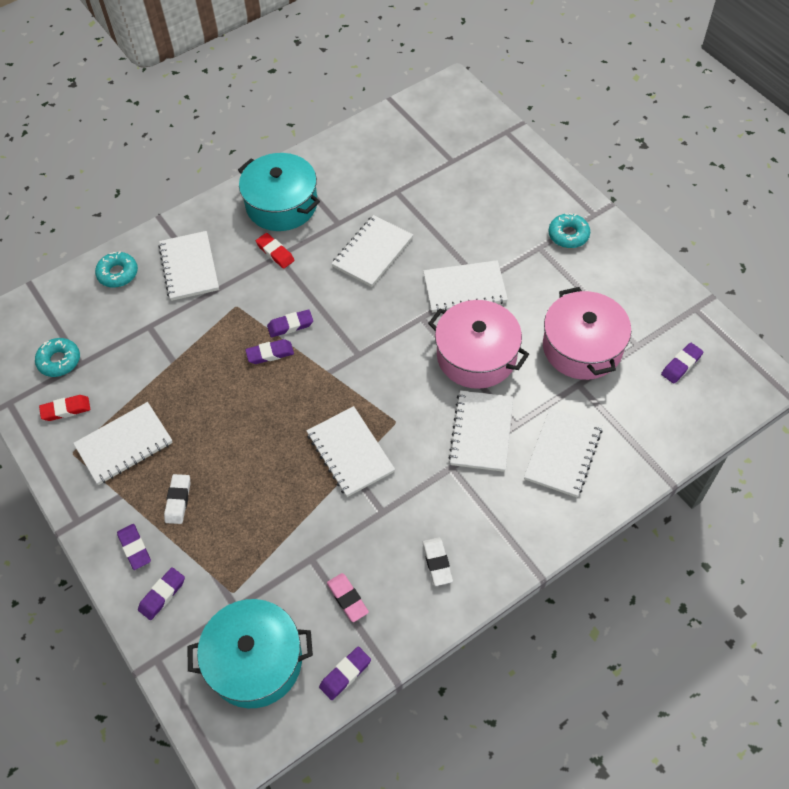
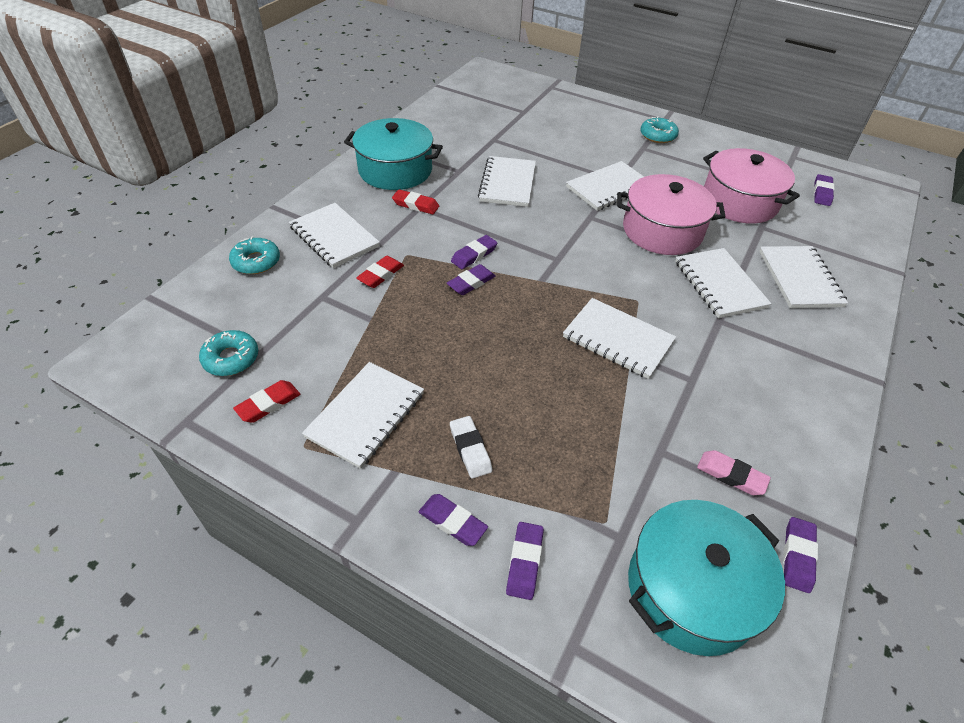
camera: 30 degrees left, 10 degrees down
(204, 320) = (380, 275): none -> red eraser
(437, 563) = (783, 405): white eraser -> none

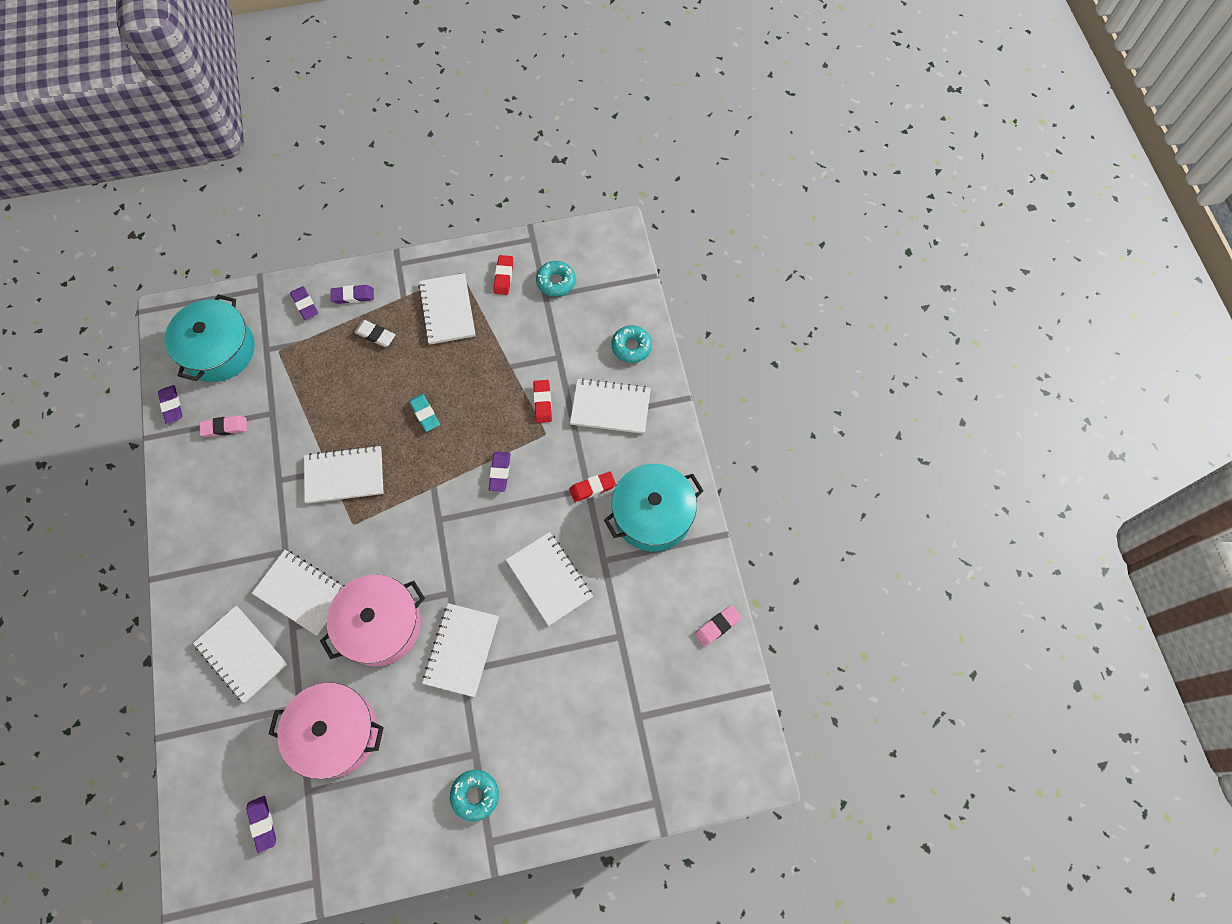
camera: 140 degrees right, 20 degrees up
(430, 113) = (717, 626): none -> pink eraser
(471, 283) = (478, 445): purple eraser -> none
(493, 336) = (424, 414): none -> turquoise eraser

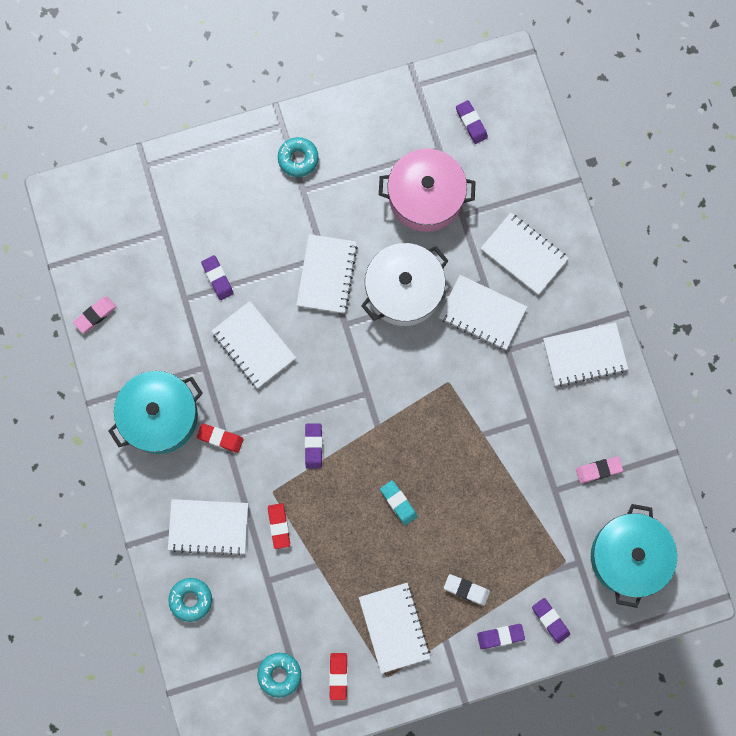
camera: 175 degrees right, 10 degrees up
(171, 405) = (659, 489): purple eraser -> purple eraser (217, 278)
(344, 475) = (466, 430): white notebook -> white notebook (584, 355)
(380, 625) = (404, 290): pink pot -> white pot
(592, 488) = (220, 438): red eraser -> red eraser turned 45 degrees clockwise

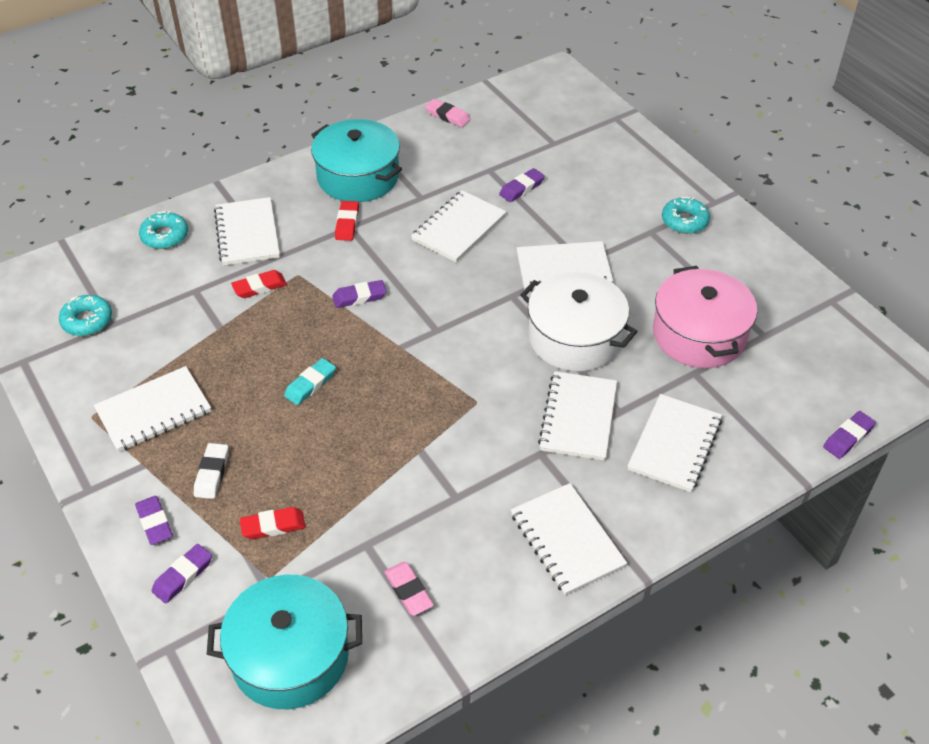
camera: 75 degrees right, 30 degrees down
(338, 676) = (89, 371): red eraser -> red eraser (273, 526)
(471, 123) = (815, 358): purple eraser -> purple eraser (848, 437)

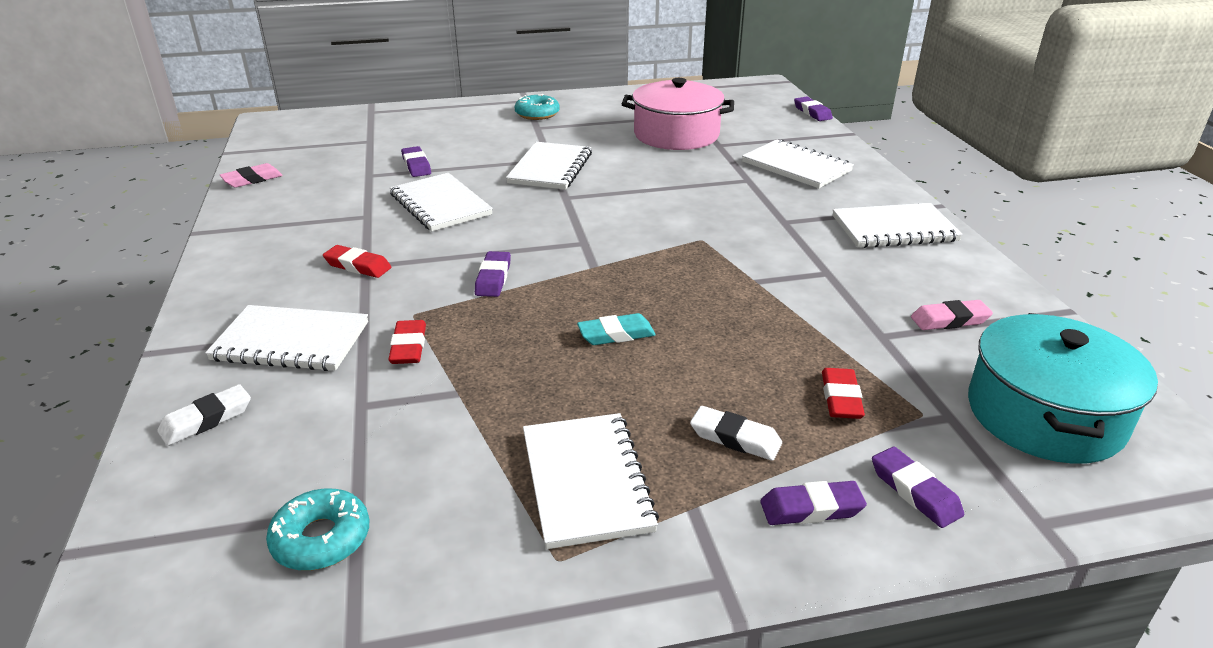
camera: 70 degrees left, 15 degrees down
(165, 236) = (206, 420): turquoise donut -> white eraser
(310, 384) = (616, 334): turquoise eraser -> turquoise eraser turned 75 degrees counterclockwise
(358, 177) = (282, 246): turquoise pot -> none
(575, 338) = (645, 180): white pot -> none
(578, 417) = (747, 197): white notebook -> none

